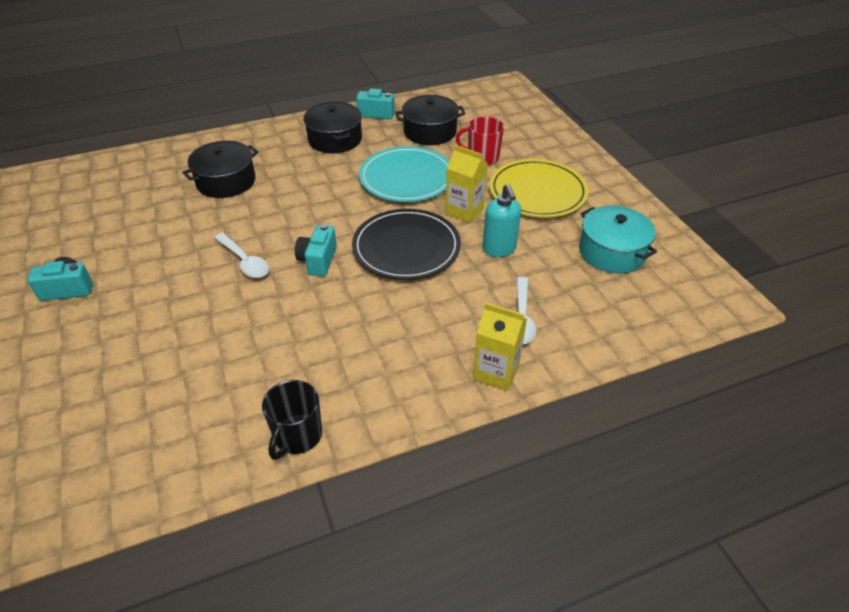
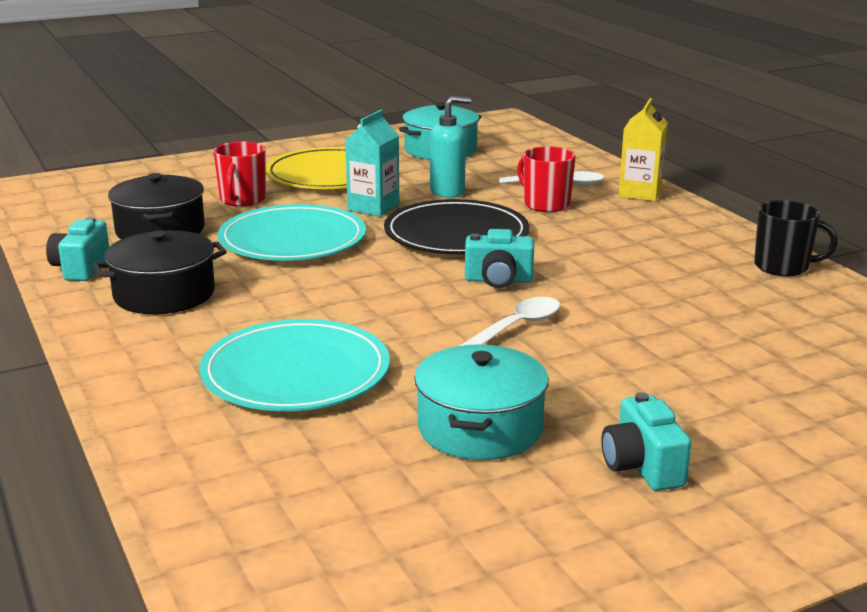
camera: 95 degrees left, 20 degrees down
(138, 237) = (480, 428): none -> turquoise pot
(226, 181) = (296, 372): black pot -> turquoise plate
(464, 211) = (373, 207): yellow carton -> turquoise carton
(467, 302) = (545, 204): none -> red mug

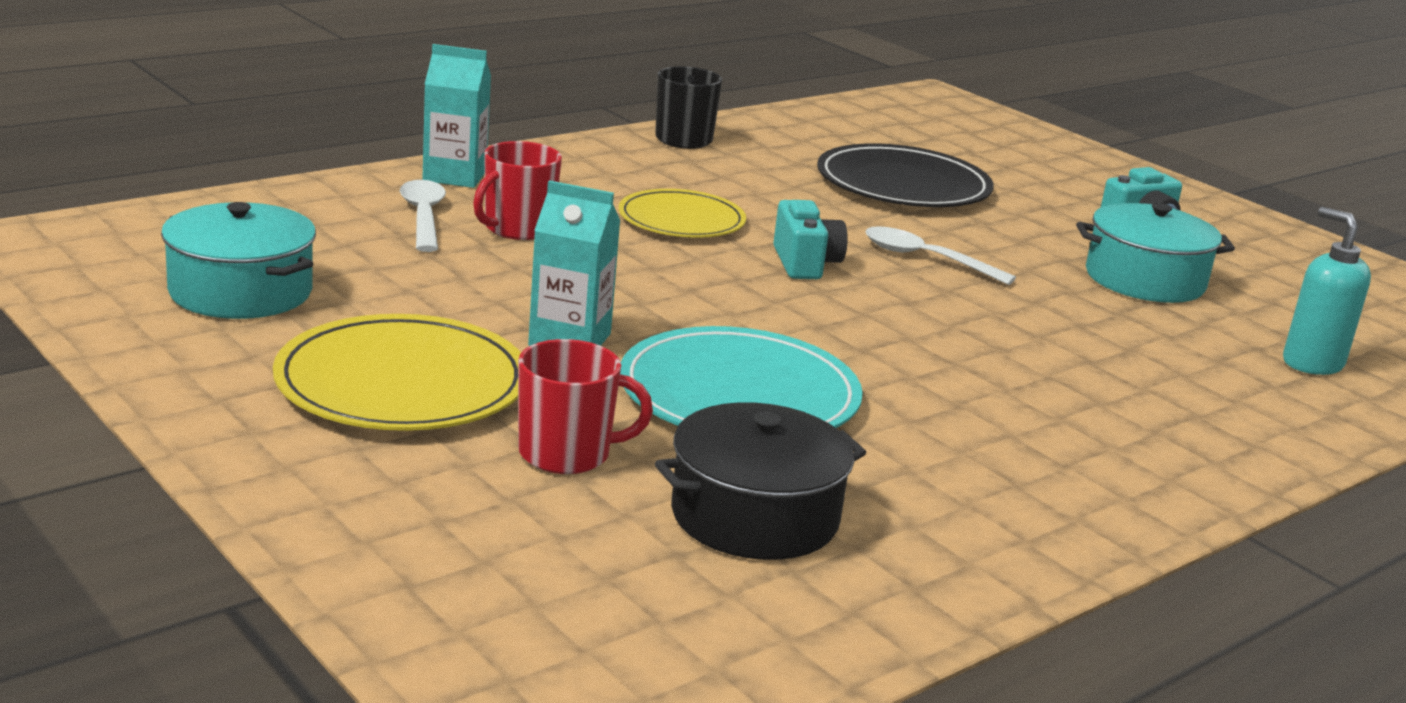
camera: 105 degrees left, 0 degrees up
(81, 268) = (963, 565): turquoise camera -> none
(164, 294) = (1001, 473): black pot -> none
(296, 372) = (1129, 365): turquoise plate -> none
(447, 192) = (477, 287): turquoise soap dispenser -> turquoise soap dispenser (1311, 363)
(456, 234) = (660, 284): black plate -> black plate (903, 185)
(578, 249) = (681, 220): none -> yellow plate
(639, 193) = (454, 176): yellow carton -> turquoise carton

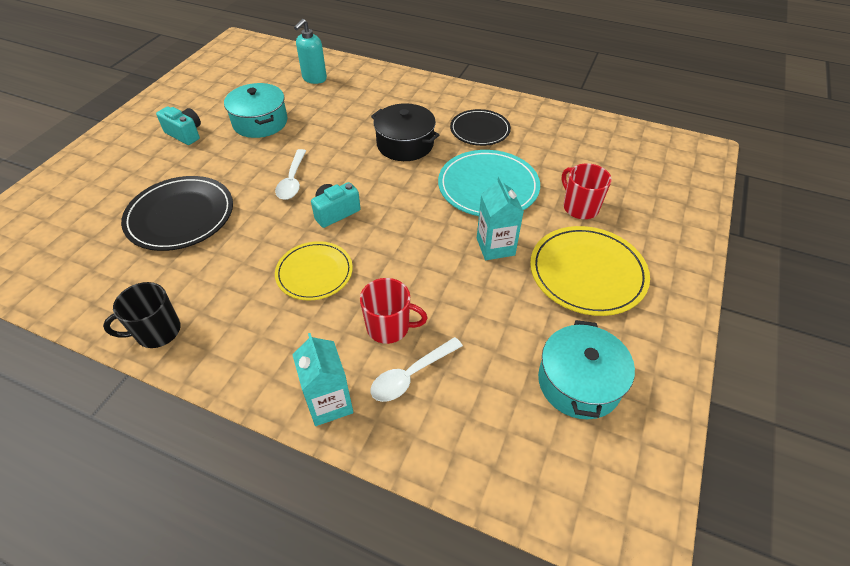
camera: 115 degrees left, 25 degrees up
(755, 516) = (564, 156): black pot -> black pot (405, 144)
(956, 462) = (480, 130): none -> black plate

